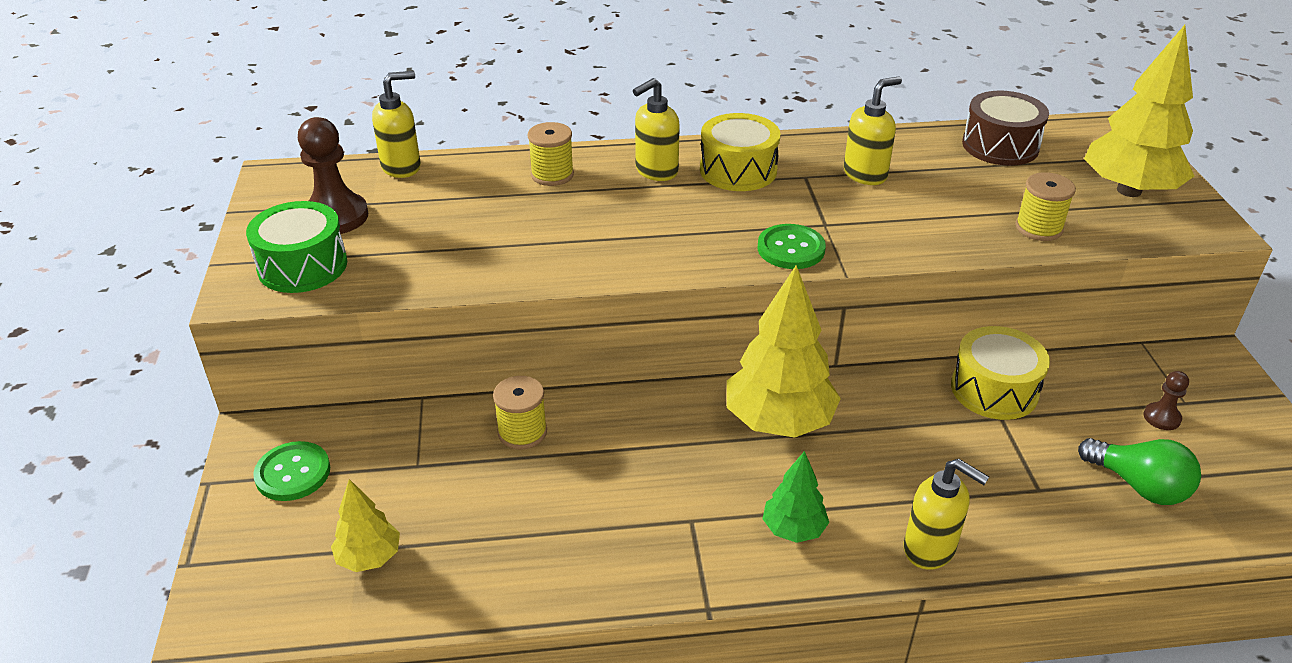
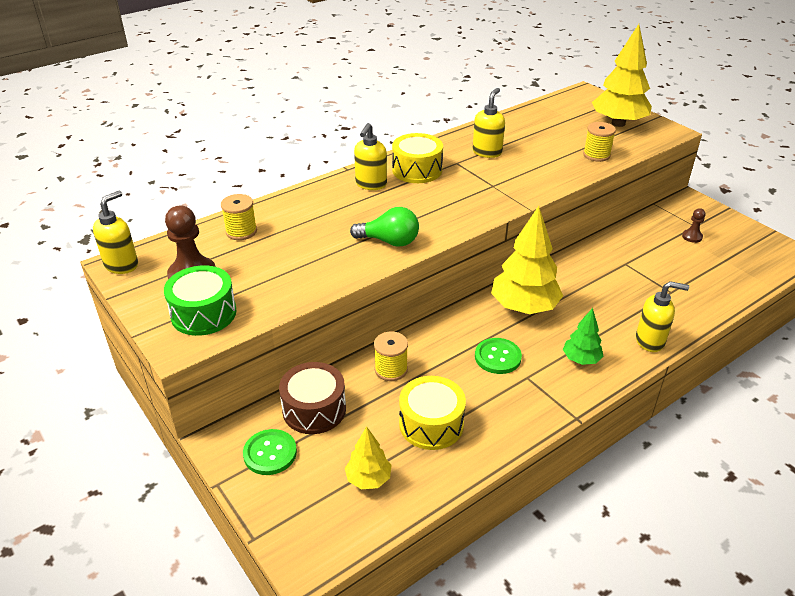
camera: 30 degrees left, 0 degrees up
(402, 167) = (205, 230): yellow soap dispenser -> yellow soap dispenser (122, 265)
(552, 175) = (310, 205): yellow spool -> yellow spool (241, 231)
(791, 249) = (488, 204): green button -> green button (497, 357)
(994, 390) = (610, 251): yellow drum -> yellow drum (431, 424)
(1000, 146) = (538, 117): brown drum -> brown drum (314, 409)
(1139, 486) = (709, 273): green light bulb -> green light bulb (389, 241)

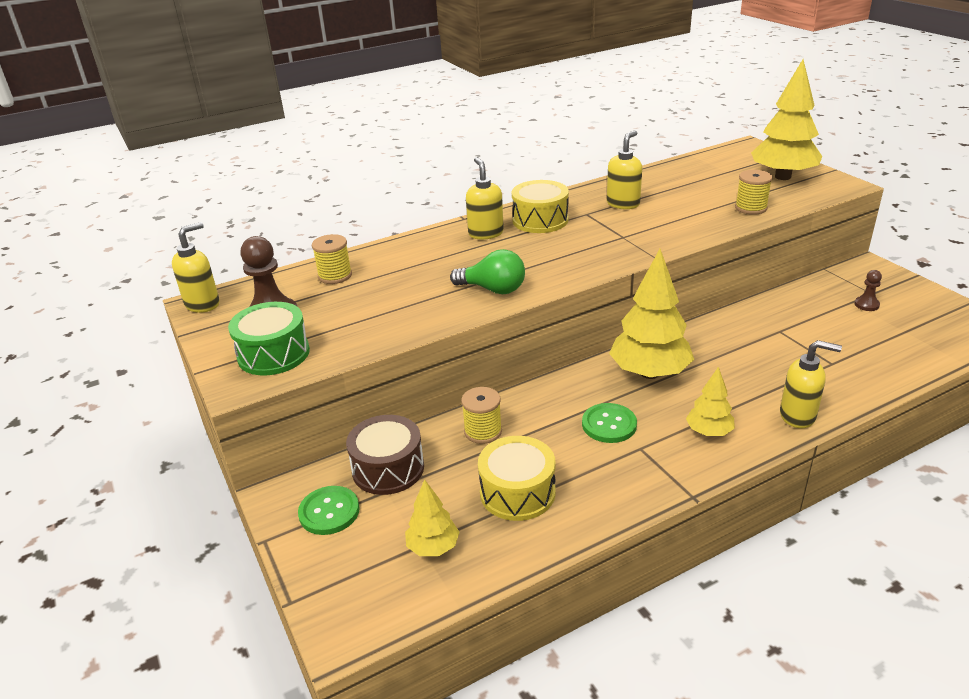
camera: 10 degrees right, 5 degrees down
(371, 184) = (485, 233): yellow soap dispenser -> yellow soap dispenser turned 135 degrees clockwise
(581, 359) = (709, 432): green tree -> yellow tree

